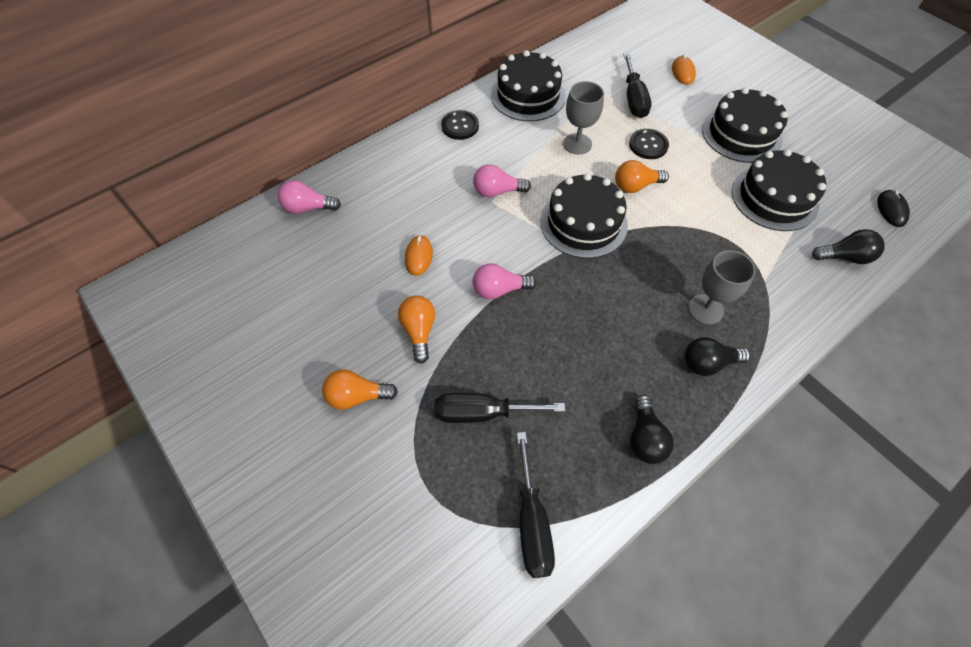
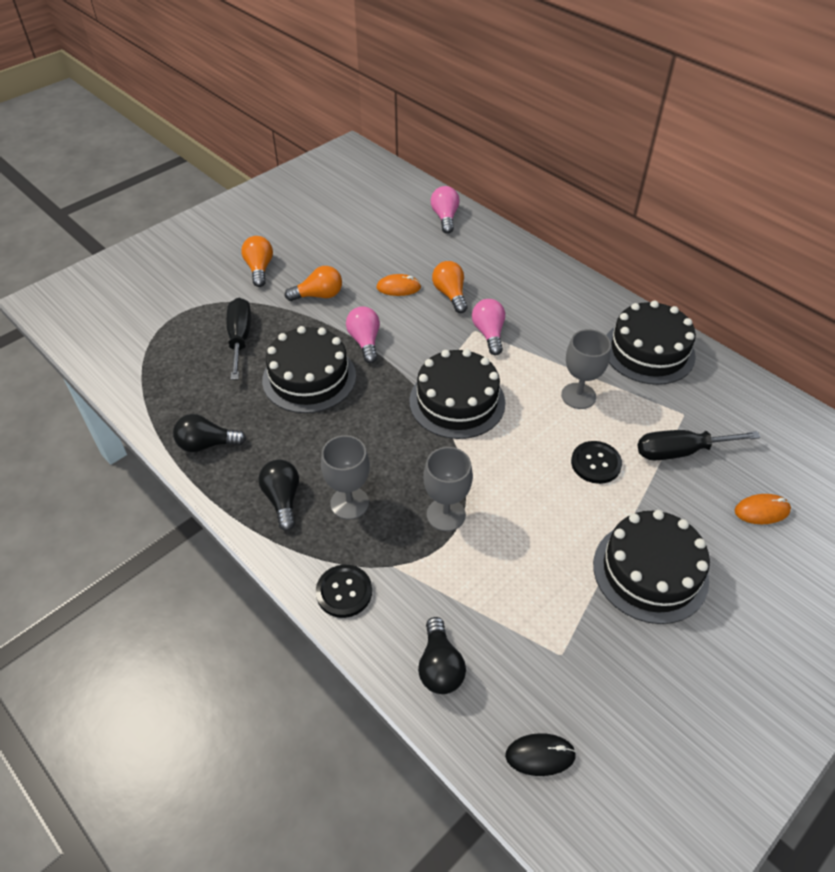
camera: 85 degrees right, 10 degrees down
(460, 126) = (578, 300): black button -> black button (344, 592)
(532, 522) = (144, 371): black screwdriver -> none
(635, 186) = (522, 448): orange light bulb -> orange light bulb (450, 294)
(709, 242) = (446, 514): none -> grey goblet
(774, 198) = (533, 596): black cake -> black cake (309, 378)

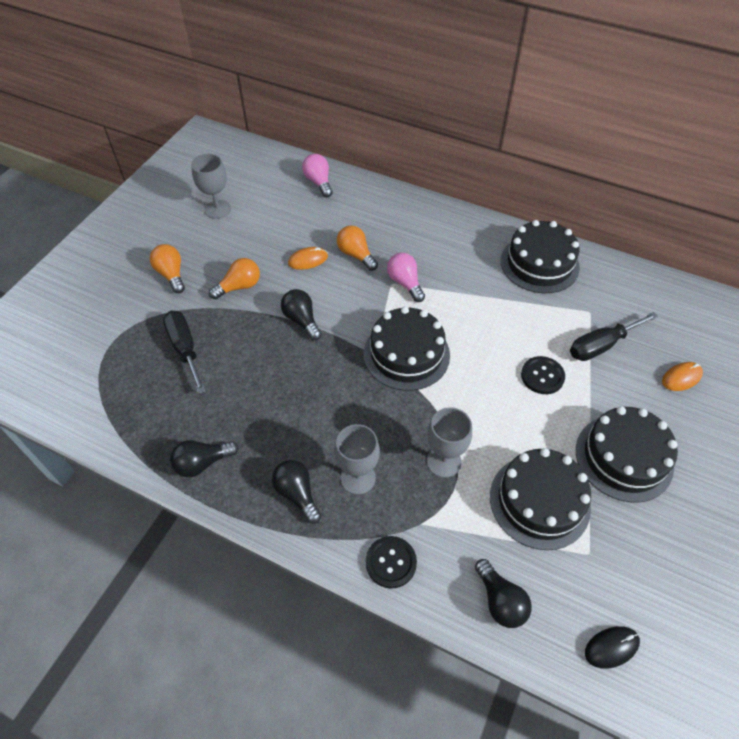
camera: 20 degrees left, 5 degrees up
(309, 378) = (267, 369): black cake -> black cake (539, 501)
(365, 342) = (302, 320): pink light bulb -> black light bulb
(578, 396) = (502, 319): grey goblet -> grey goblet (218, 209)

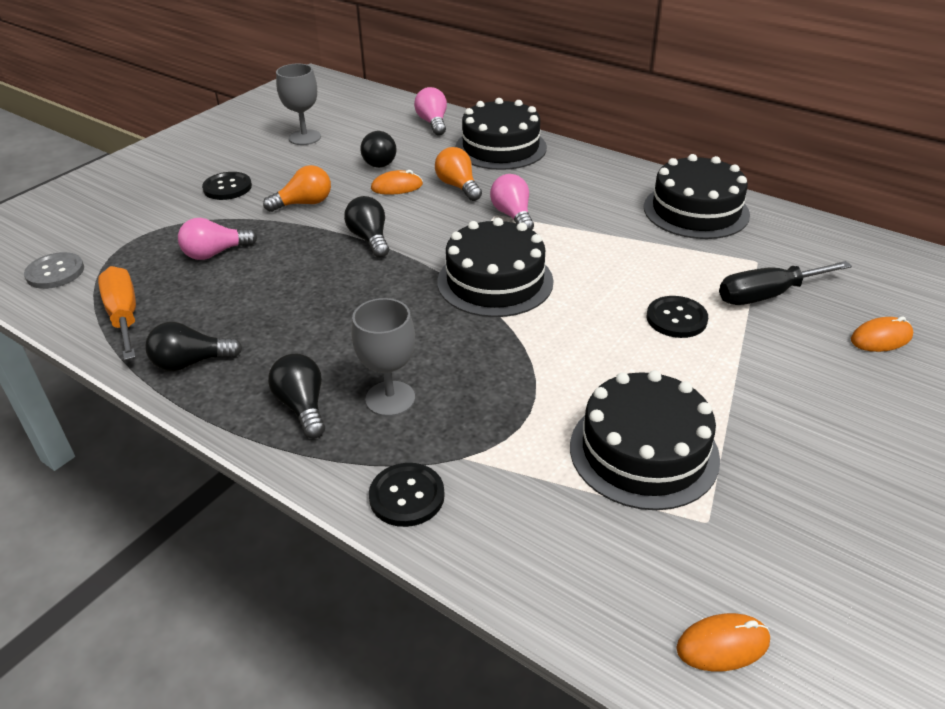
camera: 10 degrees right, 15 degrees down
(62, 384) = (55, 272): none -> grey button
(135, 423) = (124, 316): none -> orange screwdriver
(171, 274) = (227, 187): orange light bulb -> black button
(185, 349) = (215, 253): black screwdriver -> pink light bulb
(443, 461) = (515, 393): grey goblet -> none
(500, 600) = (557, 561): black light bulb -> black light bulb (378, 161)
(611, 647) = (722, 645): black mouse -> orange mouse
(624, 457) = (781, 416): black cake -> black cake (500, 147)

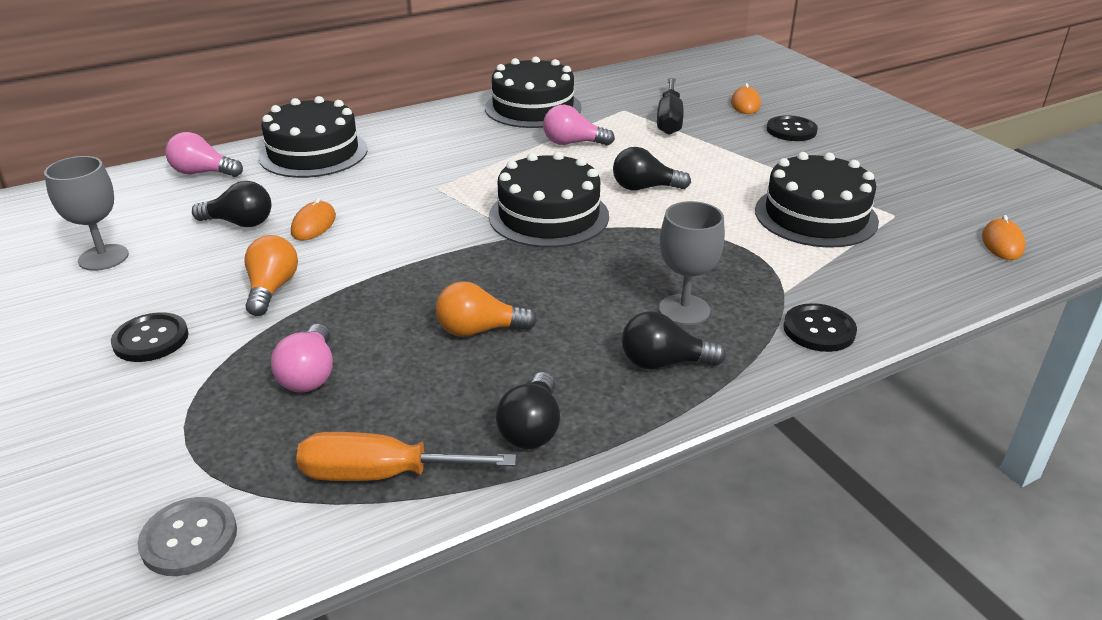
camera: 65 degrees left, 5 degrees down
(370, 239) = (402, 263): black light bulb -> black light bulb (645, 188)
(458, 186) = (359, 192): orange light bulb -> orange light bulb (479, 330)
(513, 215) = (449, 180): pink light bulb -> pink light bulb (573, 143)
(676, 319) = (670, 158): black button -> black button (791, 130)

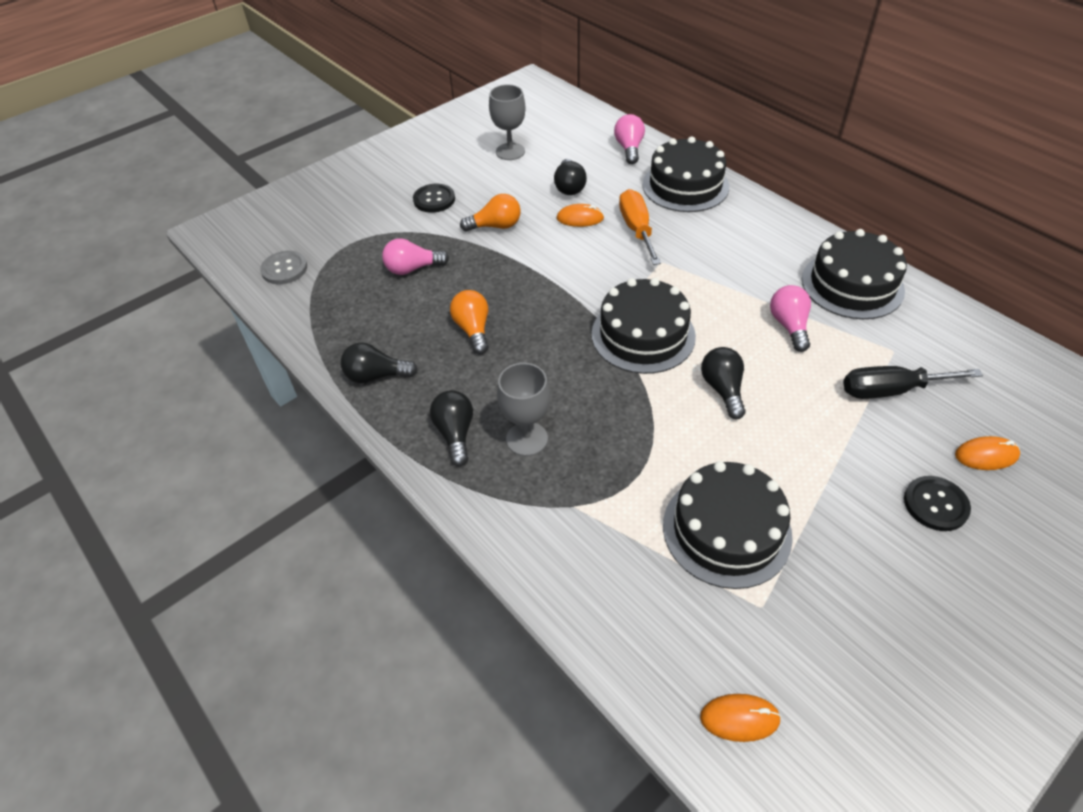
camera: 80 degrees right, 15 degrees up
(381, 474) = (331, 321): orange screwdriver -> orange screwdriver (637, 229)
(819, 330) = (520, 533): black button -> none

